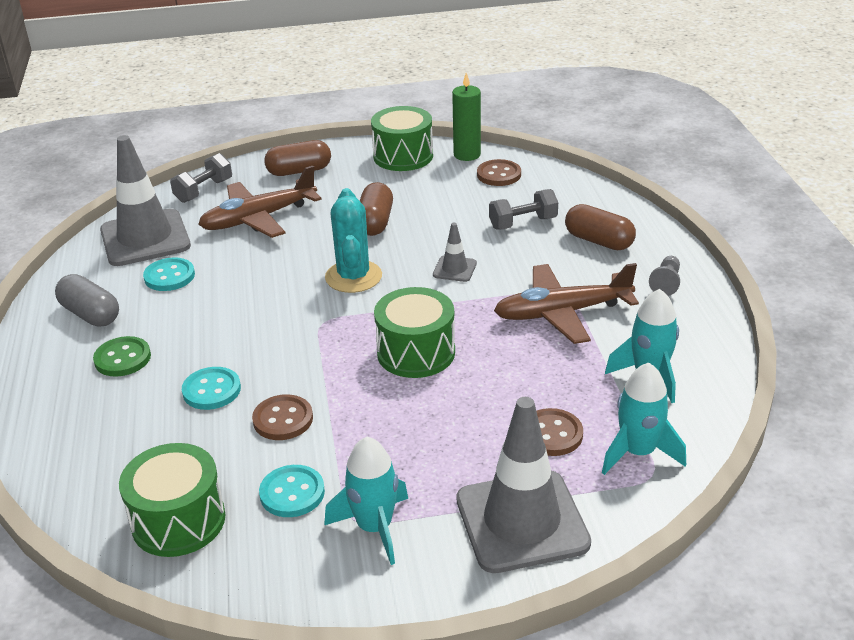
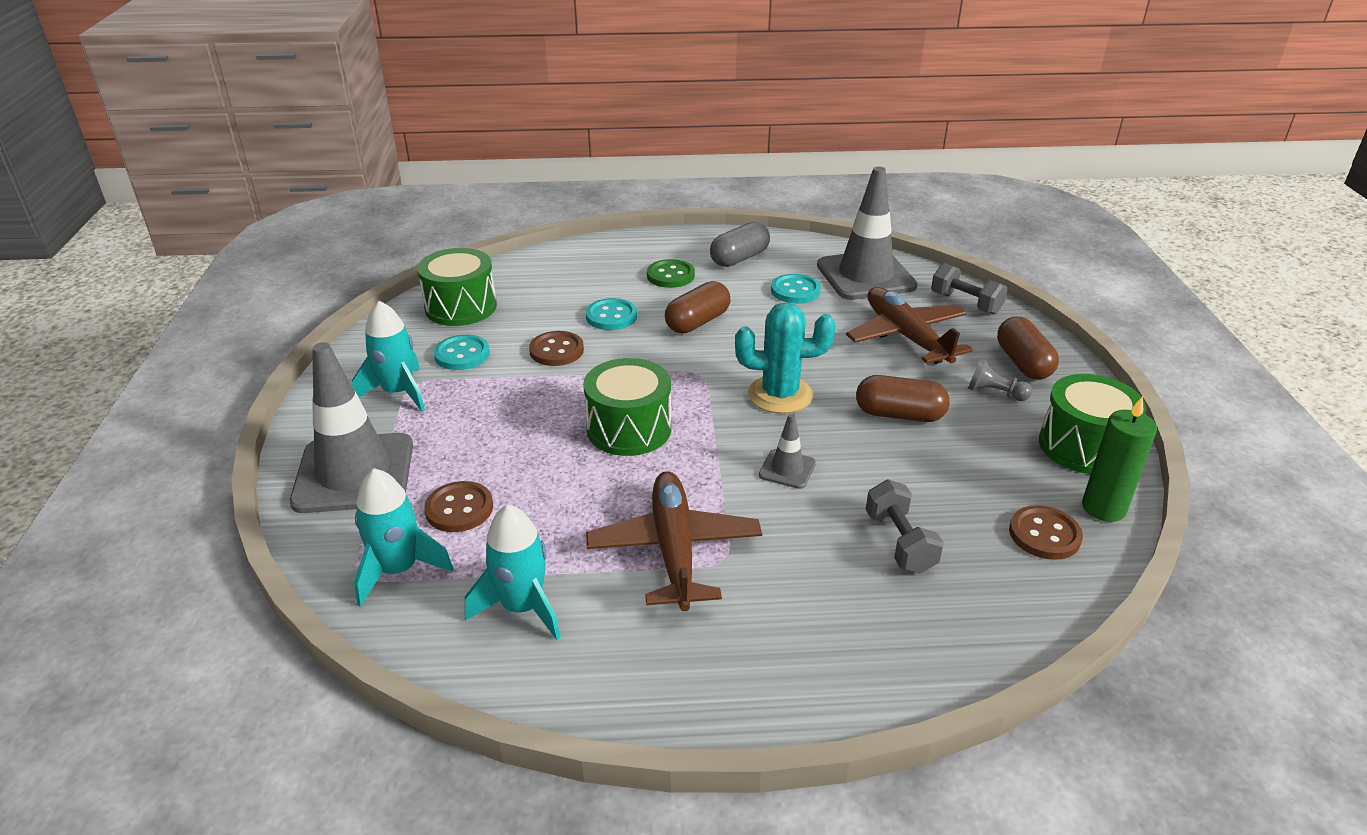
camera: 95 degrees right, 0 degrees up
(598, 241) = (847, 616): brown capsule -> brown capsule (697, 322)
(666, 283) = (724, 673): grey pawn -> grey pawn (994, 393)

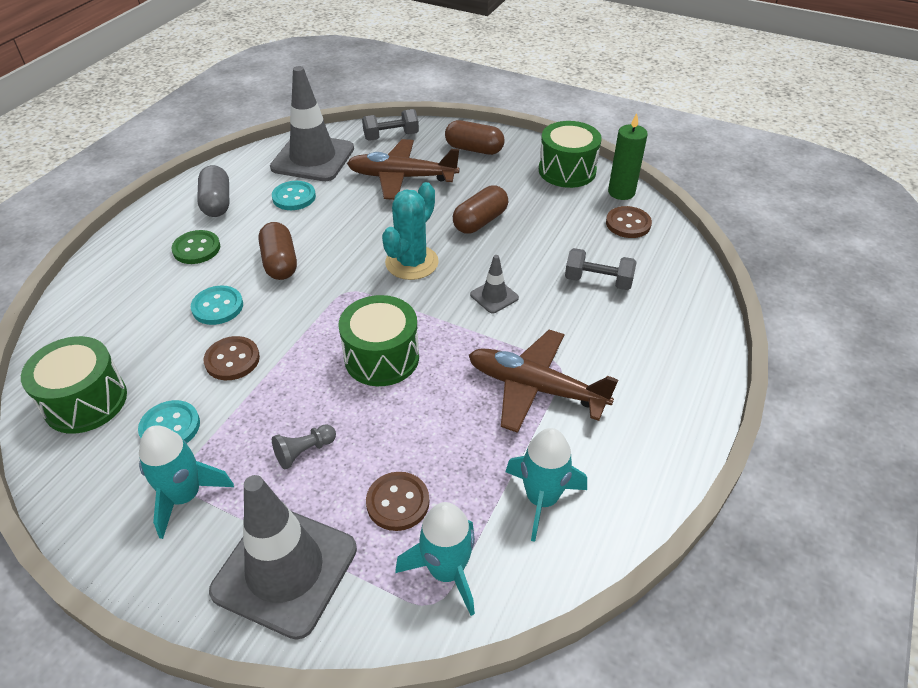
camera: 60 degrees left, 10 degrees up
(994, 393) = (492, 174): grey pawn -> grey pawn (304, 451)

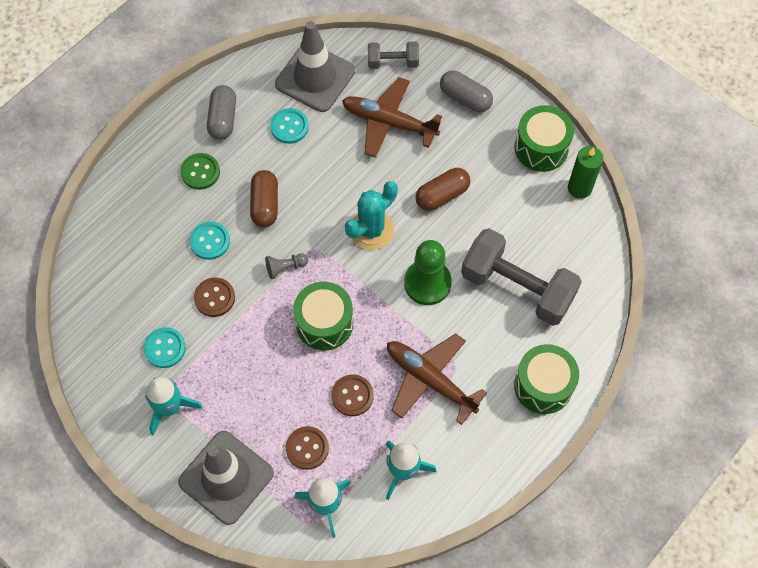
camera: 15 degrees right, 20 degrees up
(85, 401) = (108, 310): green drum -> green drum (543, 385)
(304, 451) = (253, 392): grey pawn -> grey pawn (285, 267)
(474, 149) = (465, 98): brown capsule -> grey capsule
(494, 296) = (427, 283): grey traffic cone -> green pawn
(598, 281) = (517, 287): grey dumbbell -> grey dumbbell, size x1.98
(628, 224) = (569, 228): brown button -> brown button (352, 396)

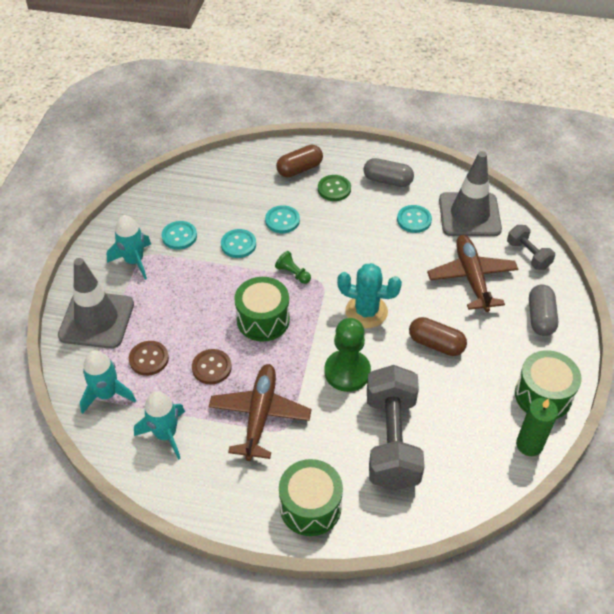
camera: 60 degrees right, 15 degrees down
(214, 298) = (238, 244): brown button -> turquoise button
(223, 119) = (387, 180): grey capsule -> grey capsule turned 45 degrees clockwise
(265, 204) = (337, 237): brown capsule -> brown capsule (299, 169)
(285, 267) = (293, 273): grey pawn -> green pawn

